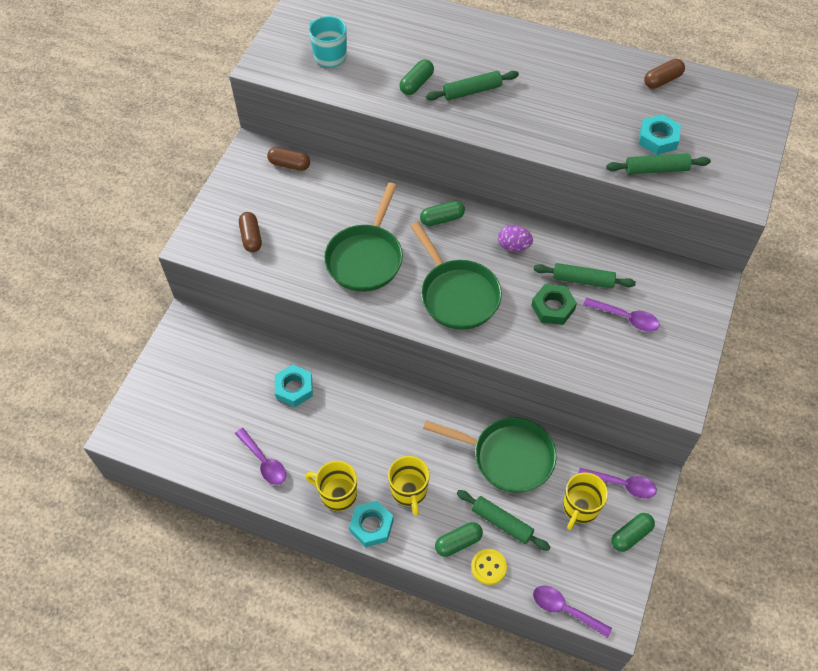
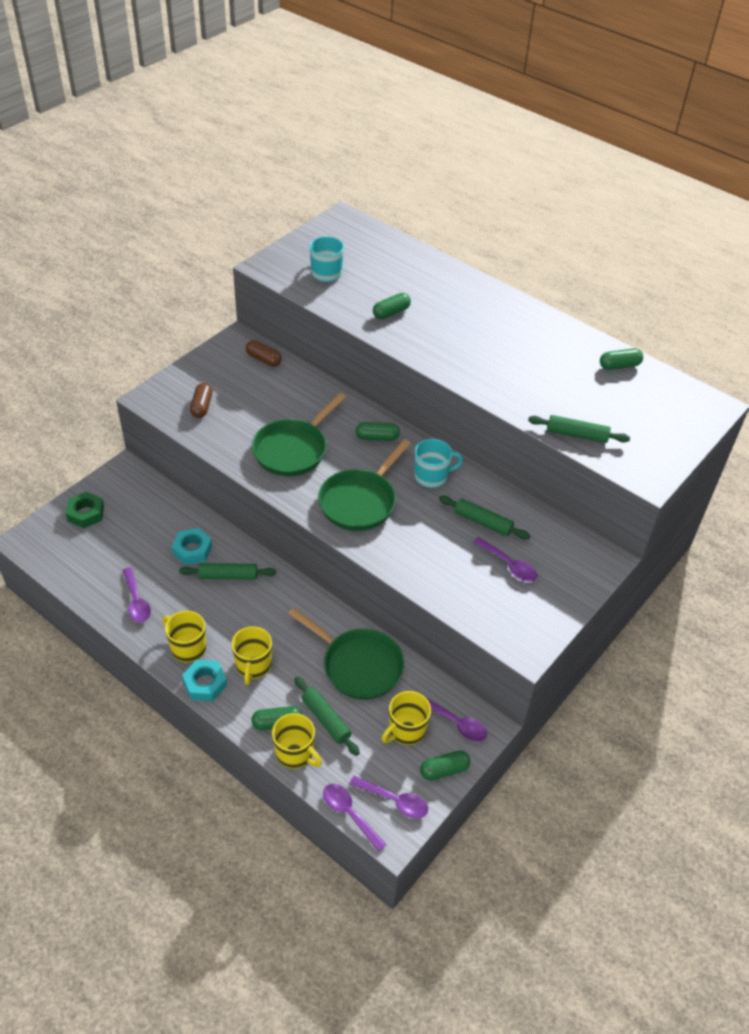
camera: 15 degrees right, 10 degrees down
(457, 295) = (360, 501): green pan -> green pan turned 45 degrees clockwise
(472, 91) = (437, 330): green rolling pin -> green rolling pin (228, 576)
(488, 567) = (295, 753): yellow button -> yellow mug
(513, 246) = (431, 477): purple egg -> turquoise mug
(553, 307) = (443, 537): green nut -> green nut (86, 513)
(599, 582) = (394, 801): none -> purple spoon
(658, 139) = (591, 411): turquoise nut -> none
(662, 80) = (619, 366): brown capsule -> green capsule

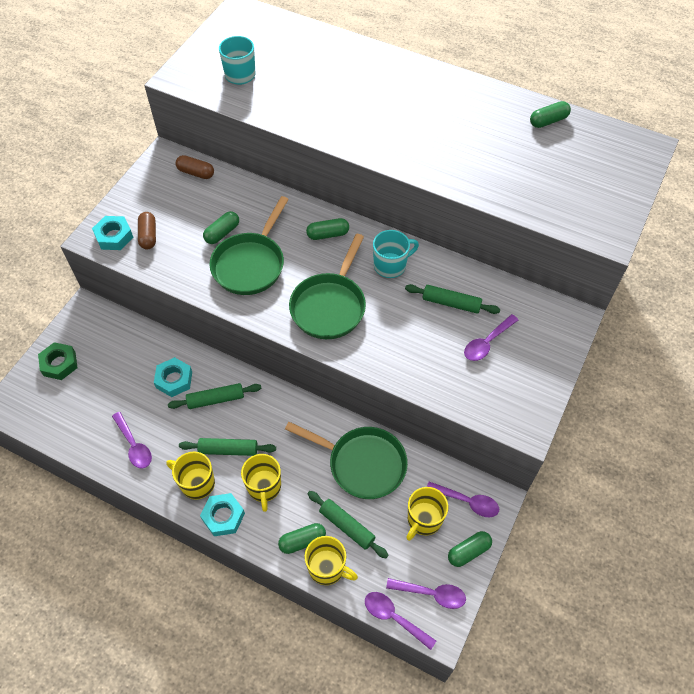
camera: 10 degrees left, 10 degrees up
(169, 401) = (114, 236): none -> turquoise nut
(391, 312) = (315, 105): green capsule -> green capsule (222, 233)
(508, 565) = (487, 343): purple spoon -> purple spoon turned 105 degrees clockwise
(577, 435) = (529, 203): green rolling pin -> green rolling pin (228, 450)

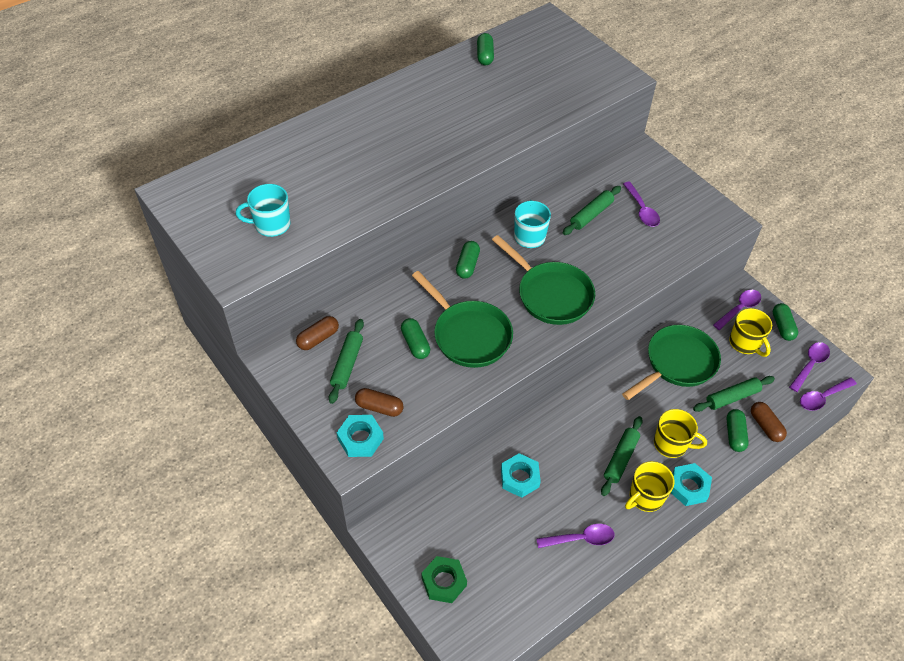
camera: 65 degrees left, 5 degrees down
(215, 399) = (560, 450): green rolling pin -> green rolling pin (347, 364)
(327, 568) = (765, 426): yellow mug -> brown capsule

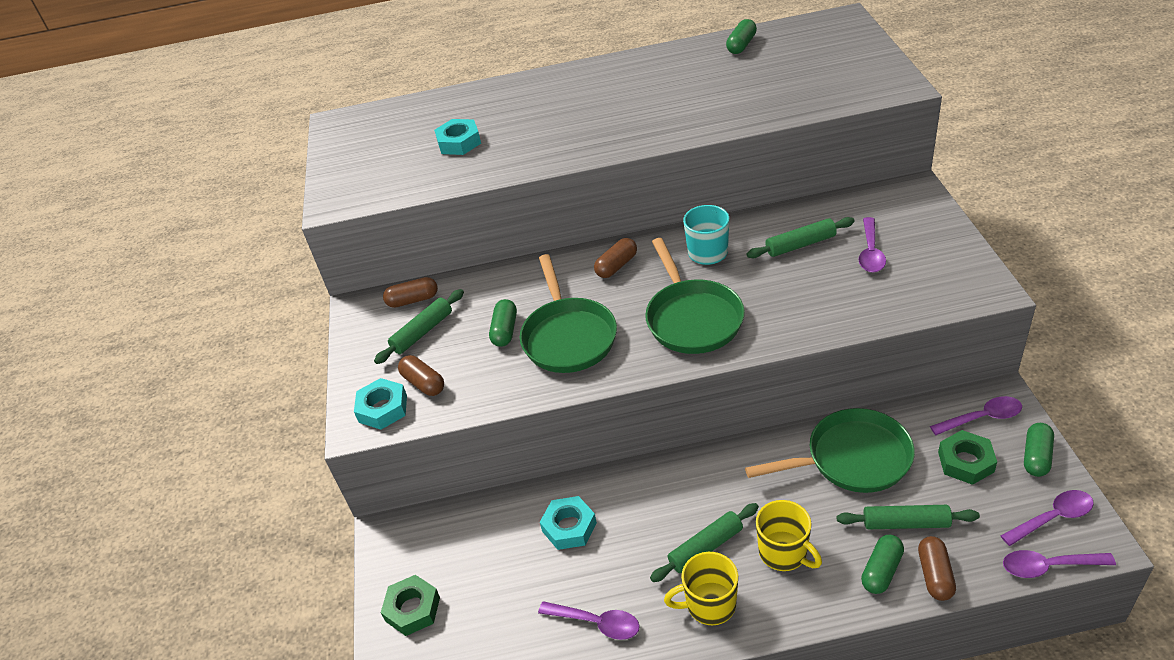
camera: 35 degrees right, 10 degrees down
(271, 225) = (402, 166): turquoise mug -> none
(467, 265) = (616, 266): green capsule -> brown capsule
(688, 487) = (775, 613): turquoise nut -> turquoise nut (459, 142)
(745, 343) = (965, 462): yellow mug -> green nut

